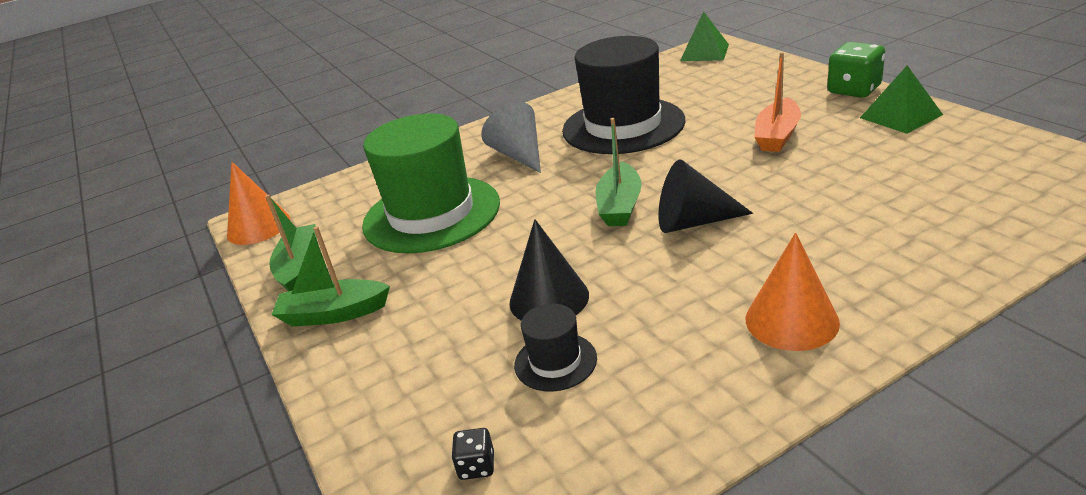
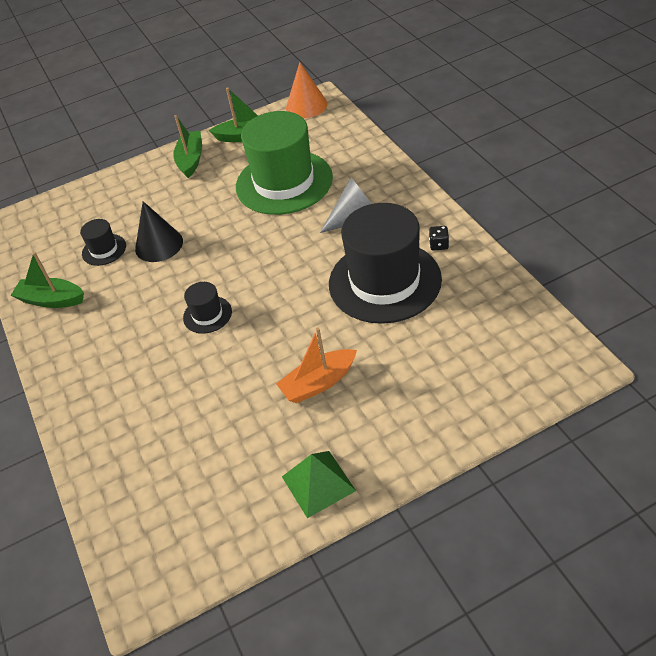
camera: 95 degrees right, 15 degrees up
(476, 466) = (51, 227): black dice -> black dice (439, 245)
(620, 206) = (248, 277): green boat -> green boat (51, 300)
(693, 222) = (207, 315): black cone -> black hat
(704, 52) = (557, 355): green pyramid -> none
(777, 135) = (318, 383): orange boat -> orange boat turned 60 degrees counterclockwise
(791, 320) = (84, 348): orange cone -> none
(854, 90) = (395, 464): green dice -> none

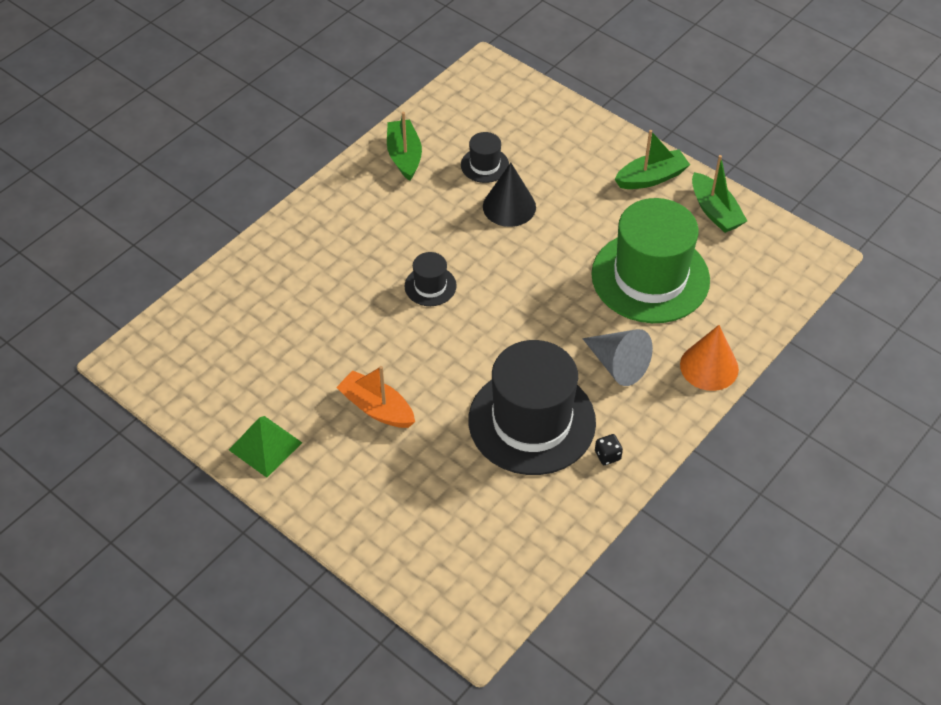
camera: 60 degrees right, 5 degrees up
(306, 106) = (799, 249): orange cone -> orange cone (709, 366)

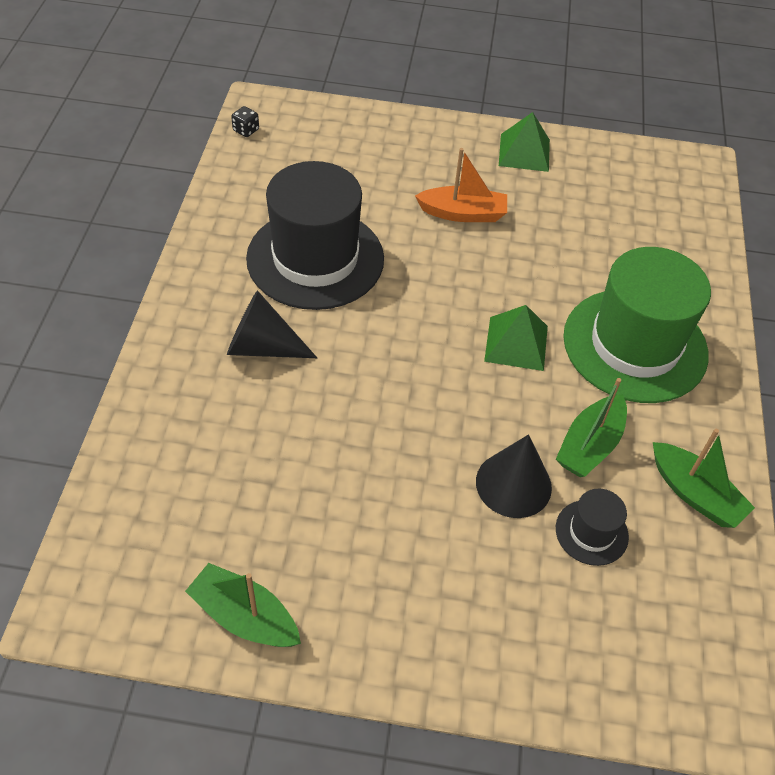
camera: 145 degrees right, 0 degrees up
(430, 286) = (516, 343): black hat -> green pyramid
(607, 455) = (224, 258): black dice -> black dice (246, 130)
(618, 364) = (262, 347): grey cone -> black cone
(650, 277) = (282, 468): green hat -> green hat (635, 345)
(651, 178) = (364, 631): green boat -> green boat (589, 445)
(709, 366) = (159, 387): orange cone -> none

